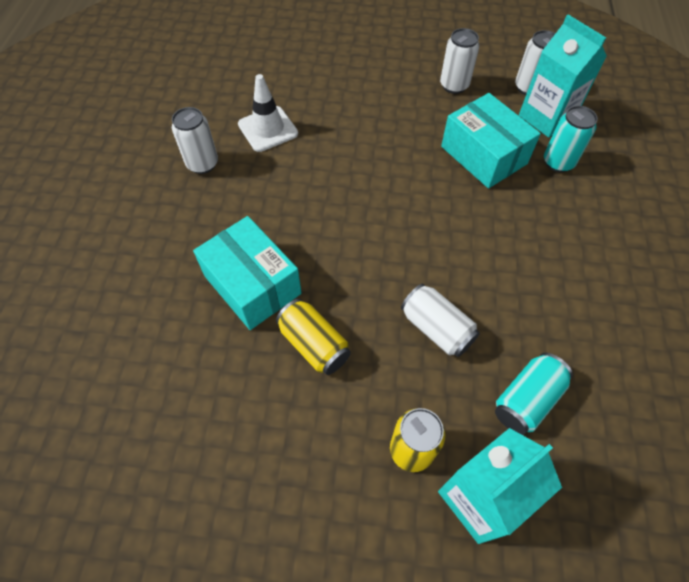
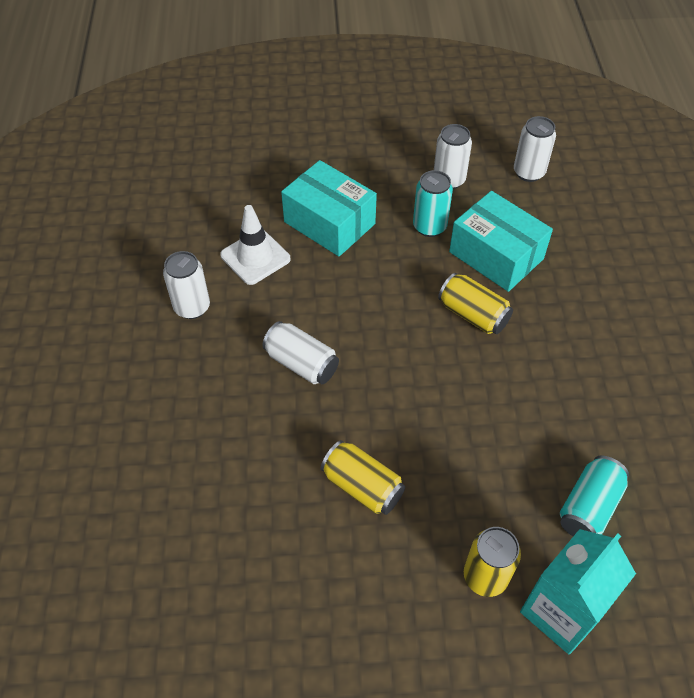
camera: 10 degrees left, 5 degrees down
(252, 284) = (281, 433): turquoise box -> turquoise box (329, 223)
(436, 328) = (485, 449): white can -> white can (301, 363)
(451, 204) = (473, 314): none -> yellow can
(546, 118) = (553, 204): turquoise carton -> none
(558, 162) = (575, 253): turquoise can -> turquoise can (429, 227)

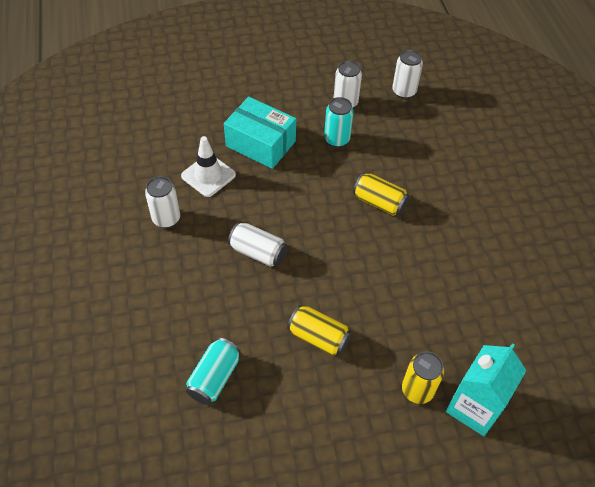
camera: 10 degrees left, 0 degrees up
(496, 255) = (389, 156): turquoise box -> none
(589, 507) = (483, 332): turquoise can -> turquoise can (214, 377)

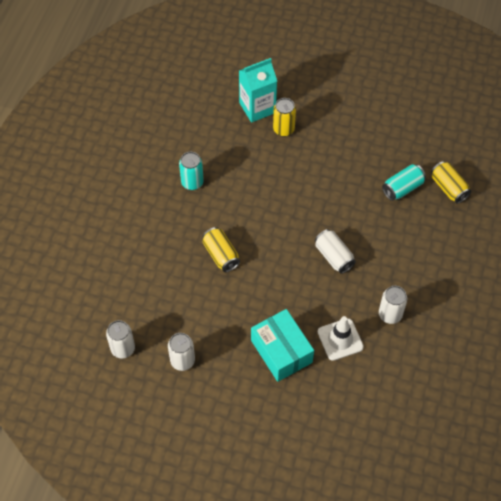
camera: 150 degrees left, 5 degrees up
(318, 337) = (324, 183): yellow can -> yellow can (448, 188)
(336, 139) = (215, 326): turquoise can -> turquoise can (192, 182)

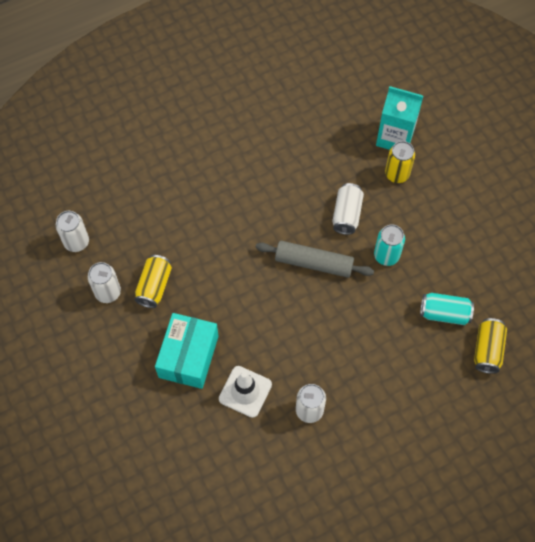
camera: 45 degrees right, 5 degrees up
(192, 182) = (272, 156): turquoise can -> turquoise can (386, 256)
(221, 255) = (229, 235): yellow can -> yellow can (154, 286)
(294, 226) = (314, 263): none -> grey rolling pin
(334, 256) = (317, 318): white can -> white can (346, 214)

